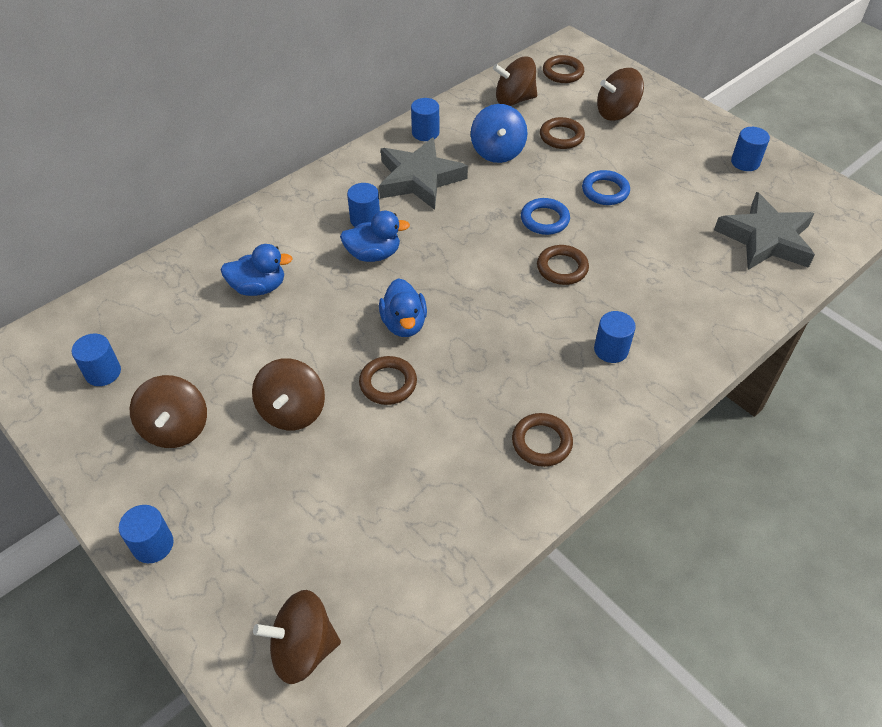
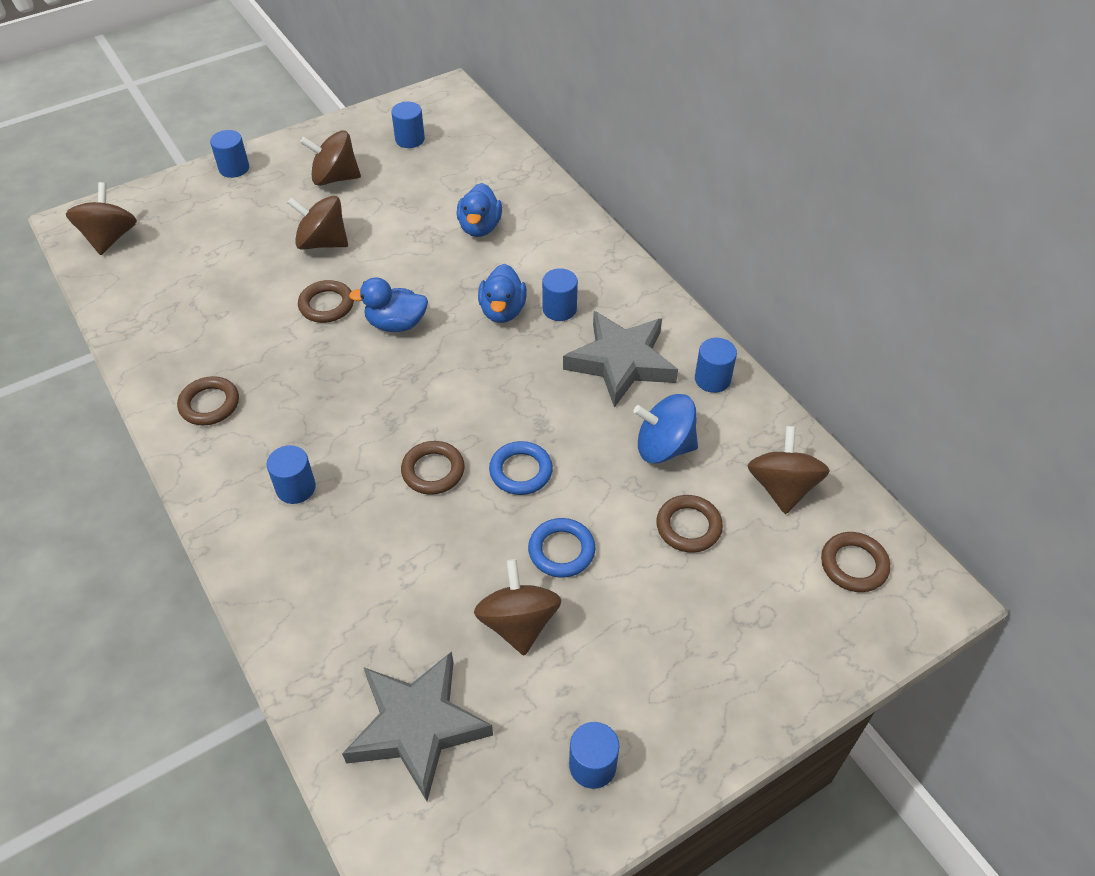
camera: 100 degrees right, 0 degrees up
(616, 112) = (742, 613): brown spinning top -> brown spinning top (518, 623)

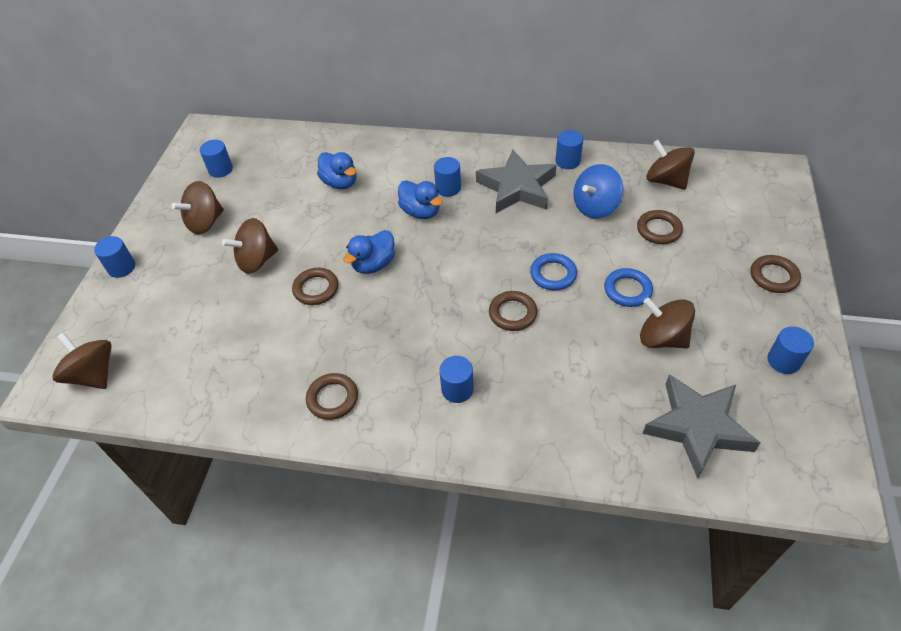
camera: 45 degrees left, 0 degrees up
(853, 565) = (737, 186): brown ring -> brown ring (773, 276)

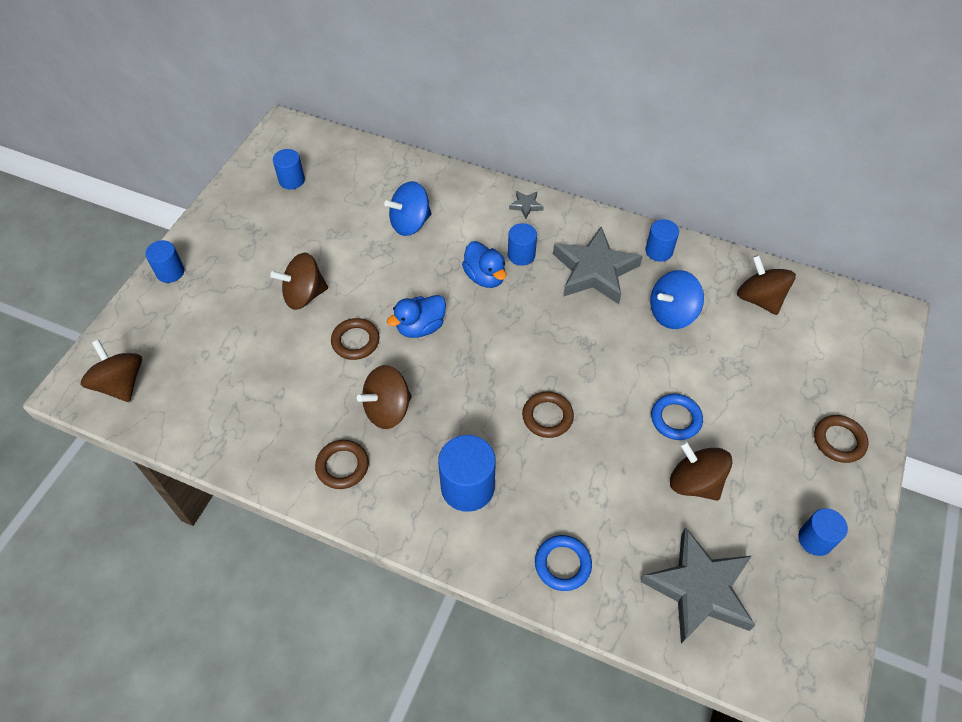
camera: 10 degrees right, 5 degrees up
(205, 222) = (263, 239): brown spinning top -> brown spinning top (387, 409)
(340, 183) = (410, 223): blue duck -> blue spinning top
(440, 149) = (526, 205): none -> grey star
(457, 389) = (467, 487): blue cylinder -> blue cylinder, size x1.62
(553, 274) = (602, 382): blue ring -> blue ring (562, 564)
(658, 230) = (732, 356): brown ring -> none

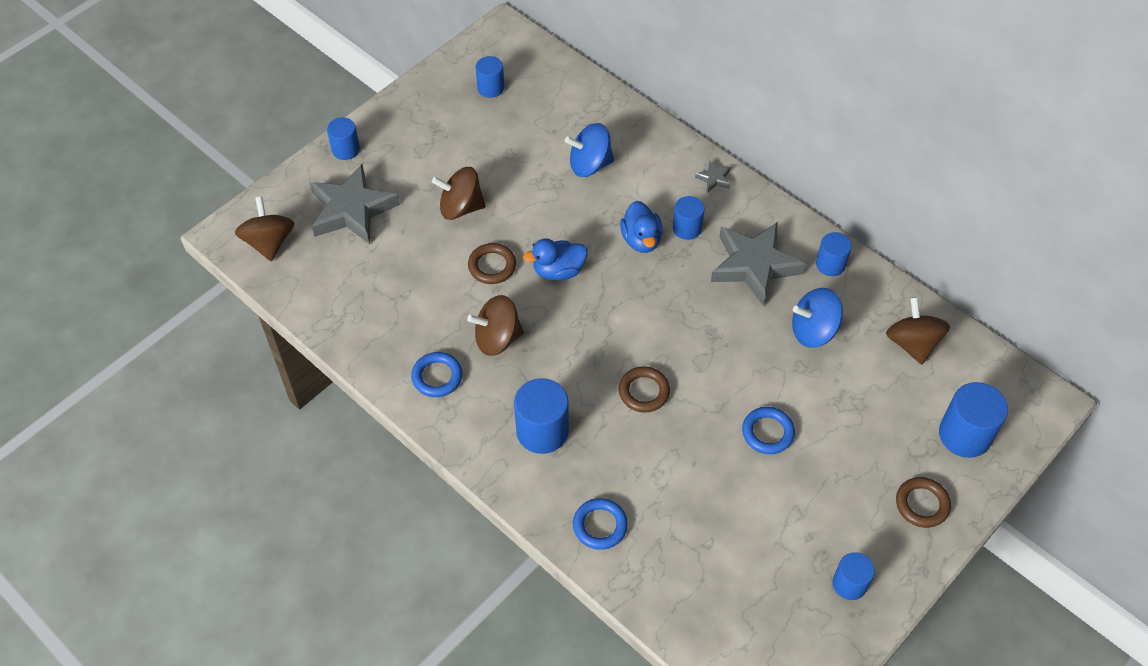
camera: 20 degrees right, 0 degrees up
(342, 466) = (437, 377): brown ring -> blue ring
(694, 482) = (757, 496): brown spinning top -> none
(699, 589) = (716, 589): grey star -> grey star (352, 210)
(842, 365) = (964, 435): none -> blue cylinder

